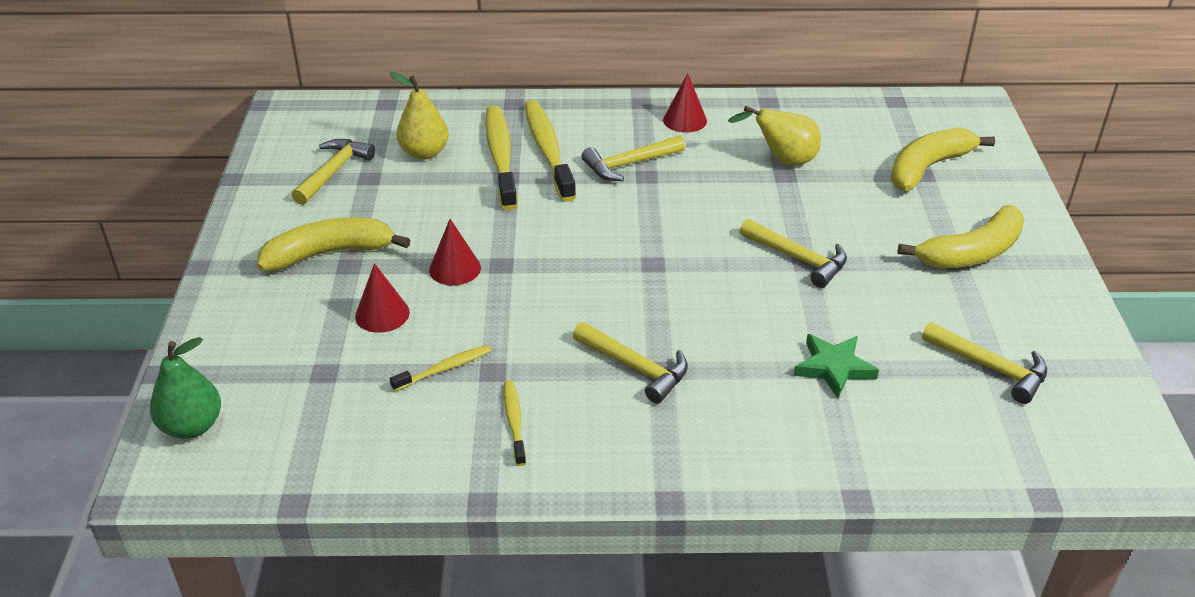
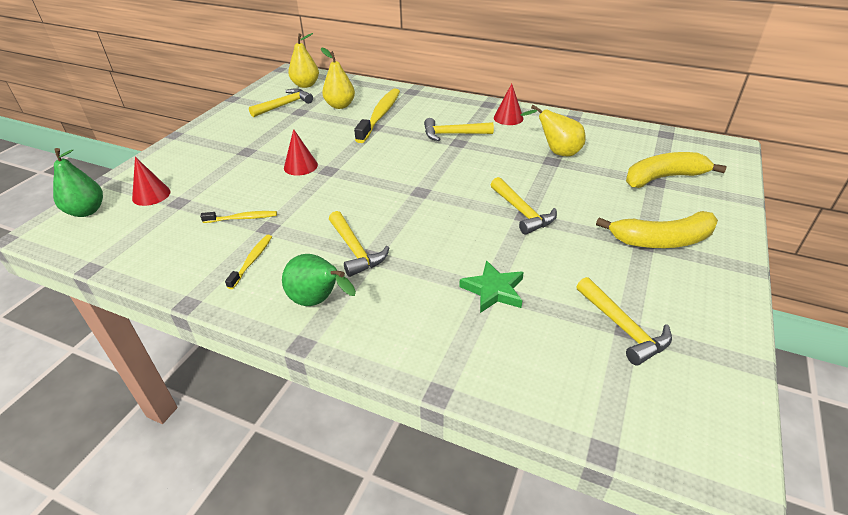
camera: 25 degrees right, 0 degrees up
(329, 253) = (243, 143): yellow banana -> none
(334, 126) = (305, 85): none -> yellow pear
(382, 314) = (238, 180): red cone -> red cone (151, 195)
(548, 151) = (410, 118): yellow toothbrush -> none
(645, 445) = (318, 301): none -> green pear

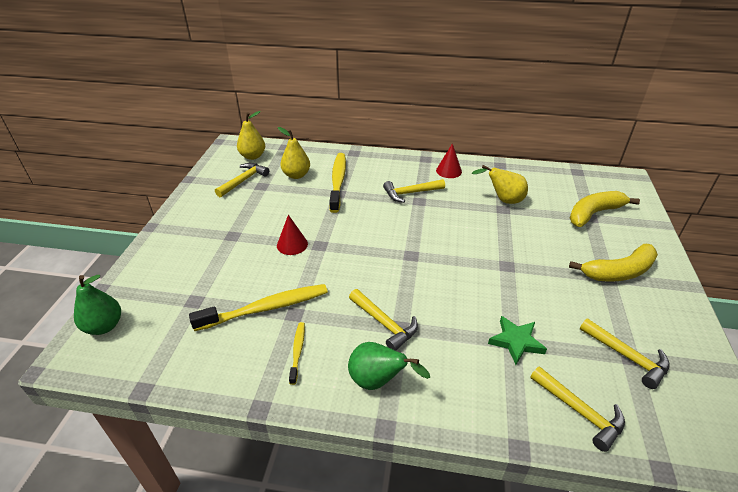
camera: 15 degrees left, 0 degrees up
(151, 195) = (162, 297): red cone -> none
(242, 218) = (265, 308): yellow toothbrush -> yellow toothbrush, size x1.99
(522, 212) = (503, 263): yellow hammer -> yellow hammer (580, 412)

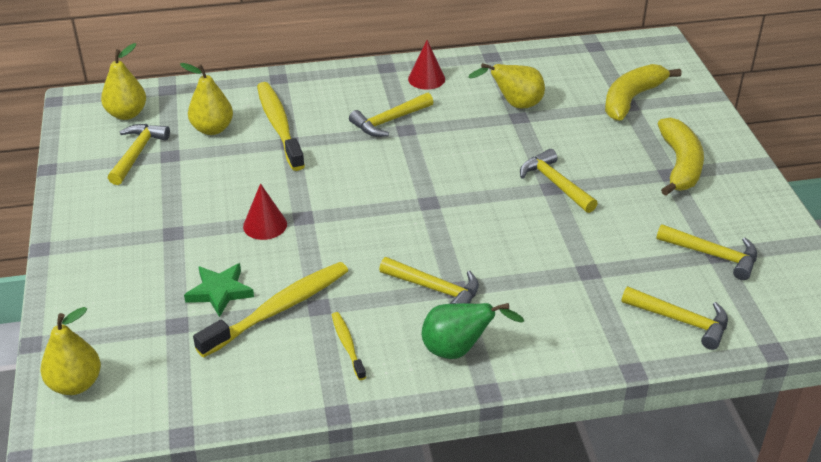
camera: 20 degrees left, 0 degrees up
(104, 326) = (75, 384): green pear -> yellow pear
(511, 263) = (555, 183): none -> yellow hammer
(516, 342) = (593, 270): green star -> green star (220, 292)
(618, 272) = (680, 165): yellow banana -> yellow banana turned 45 degrees counterclockwise

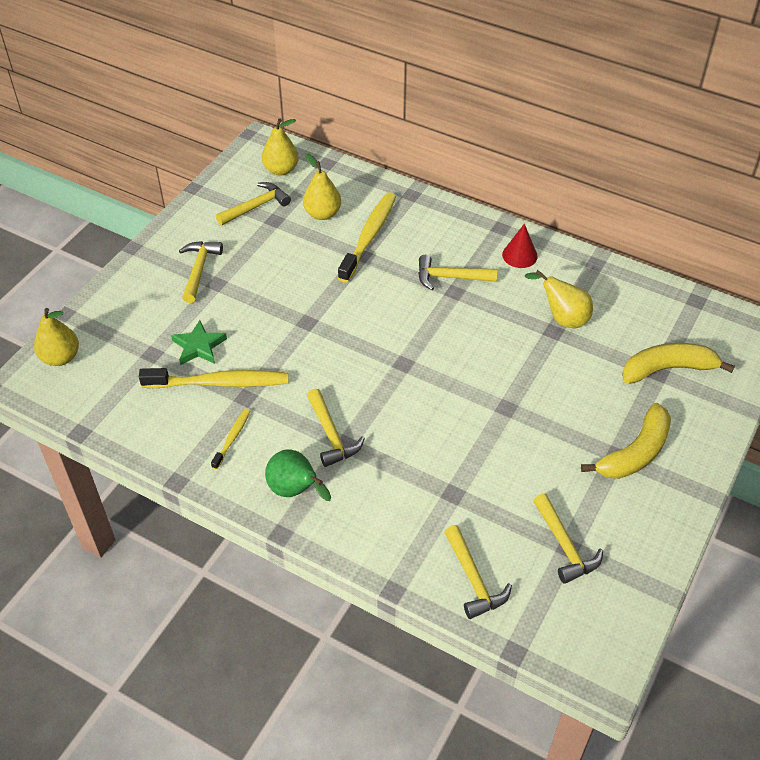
camera: 40 degrees right, 10 degrees up
(265, 225) = (277, 313): red cone -> none
(555, 183) = (513, 406): yellow hammer -> yellow hammer (199, 269)

